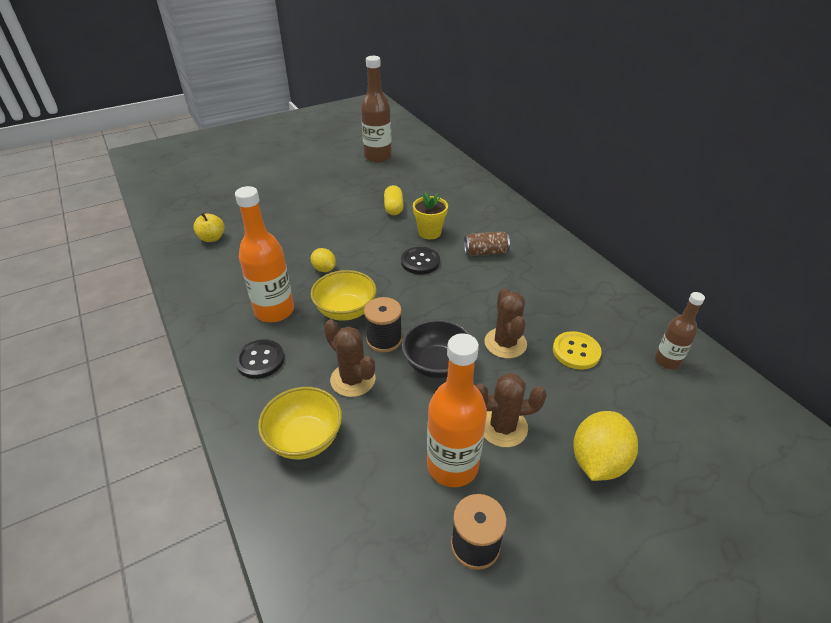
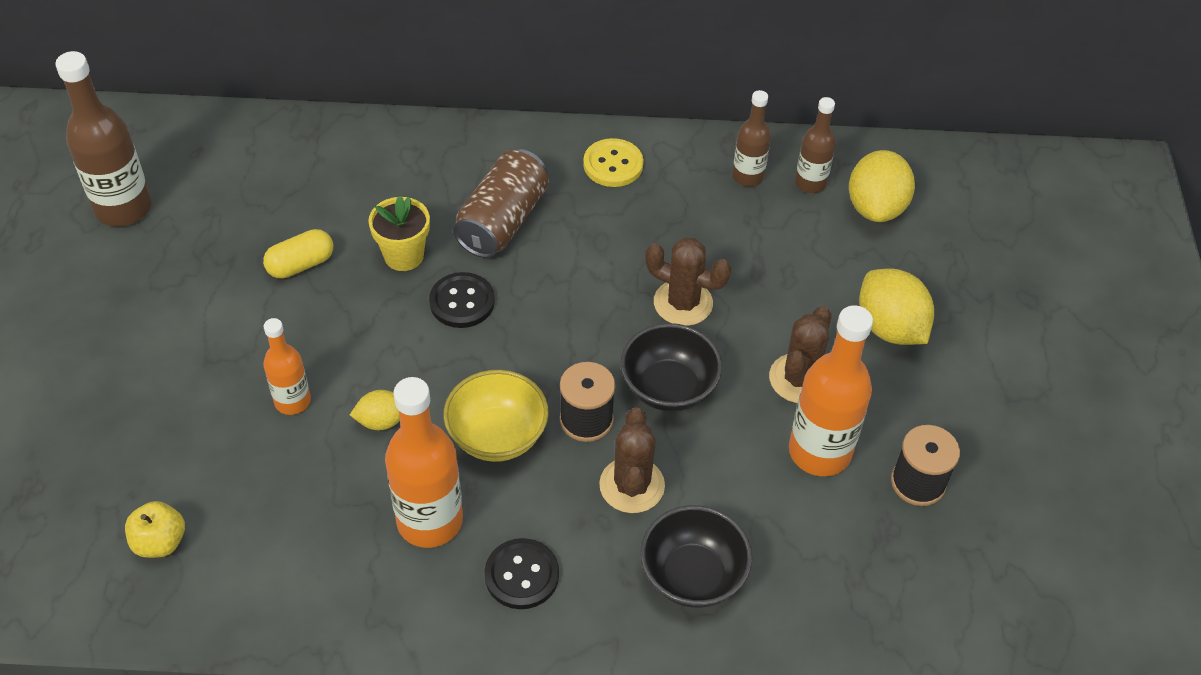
camera: 60 degrees left, 10 degrees up
(305, 439) = (692, 575): yellow bowl -> black bowl
(314, 239) = (292, 401): none -> orange bottle
(353, 379) = (632, 485): brown cactus -> brown cactus turned 75 degrees counterclockwise
(393, 208) = (301, 265): yellow capsule -> yellow capsule turned 60 degrees counterclockwise
(485, 252) = (502, 221): brown can -> brown can, size x1.61
(576, 351) = (742, 248): yellow button -> yellow button (613, 164)
(633, 329) = (747, 176): none -> brown bottle
(692, 405) = (876, 207): none -> yellow lemon

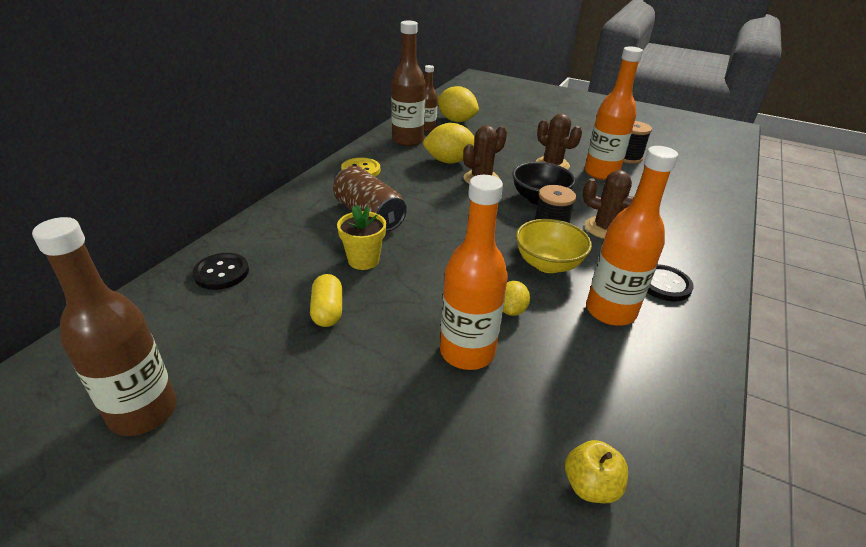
camera: 65 degrees left, 15 degrees down
(292, 401) = (467, 352): orange bottle -> orange bottle, size x1.72
(462, 302) = (425, 248): black button -> black button (221, 273)
(692, 575) = (673, 227): black bowl -> none
(747, 176) = (408, 140): brown bottle -> brown bottle, size x1.72
(890, 328) = (532, 138): yellow lemon -> yellow lemon (449, 161)

